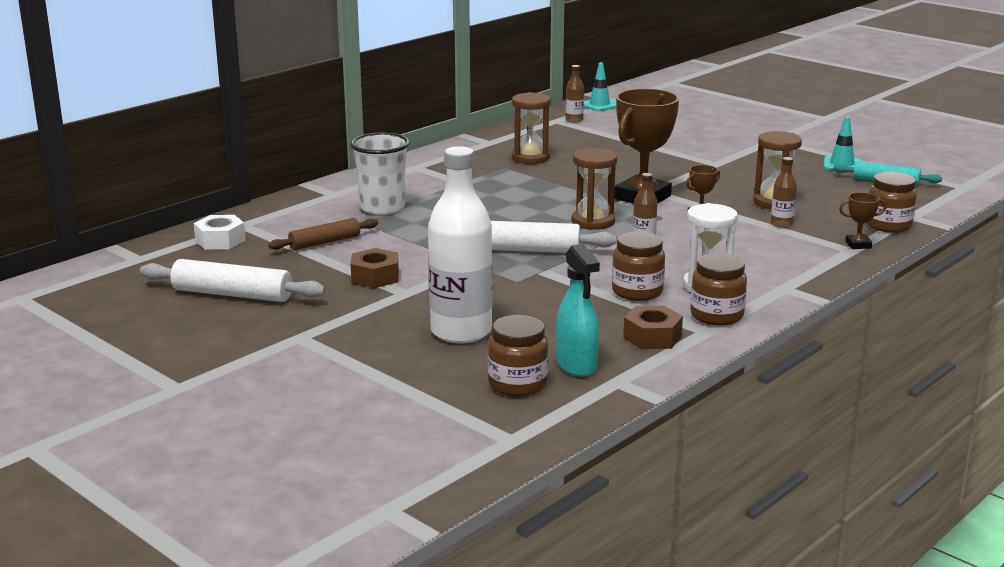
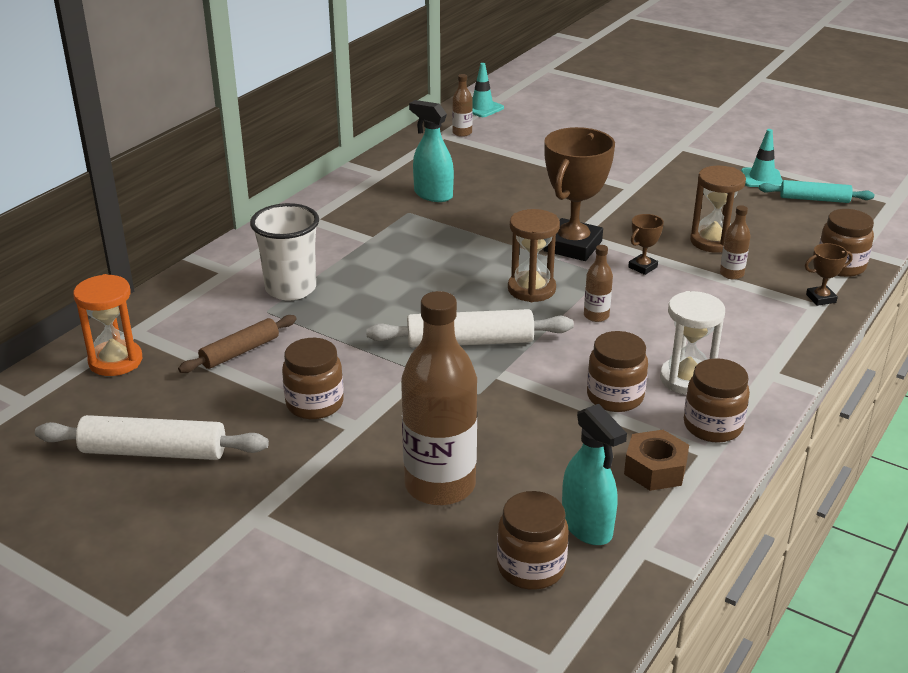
camera: 10 degrees left, 10 degrees up
(220, 240) = (115, 361): white nut -> orange hourglass
(375, 277) = (314, 404): brown nut -> brown jar
(461, 332) = (440, 485): white bottle -> brown bottle
(530, 158) = (433, 195): brown hourglass -> turquoise spray bottle

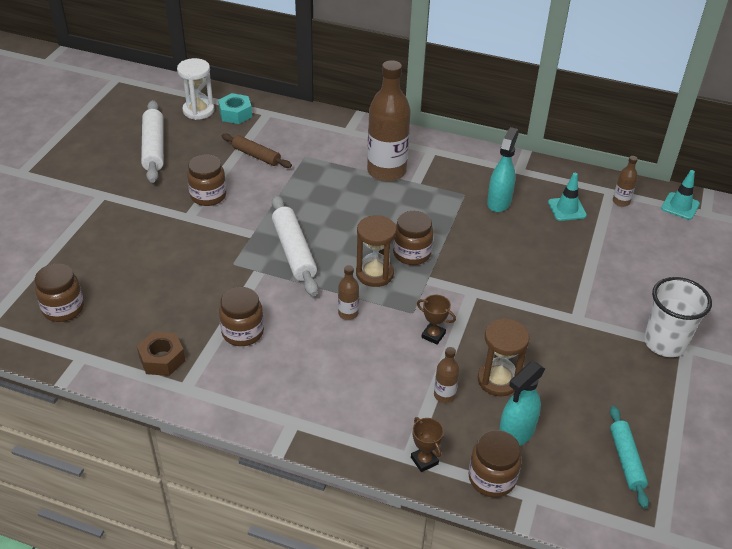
camera: 75 degrees right, 10 degrees up
(115, 361) = (235, 114): orange hourglass -> turquoise nut
(291, 289) = (335, 160): white cup -> white cup (664, 343)
(440, 485) = (135, 260): brown bottle -> brown bottle (386, 171)
(573, 246) = (451, 290): brown trophy -> none
(587, 527) = (100, 330): turquoise spray bottle -> turquoise spray bottle (516, 433)
(686, 379) = (274, 371): white hourglass -> white hourglass (198, 111)
(712, 426) = (216, 388): brown jar -> brown jar (412, 253)
(761, 178) = (650, 415): turquoise traffic cone -> turquoise traffic cone (567, 209)

